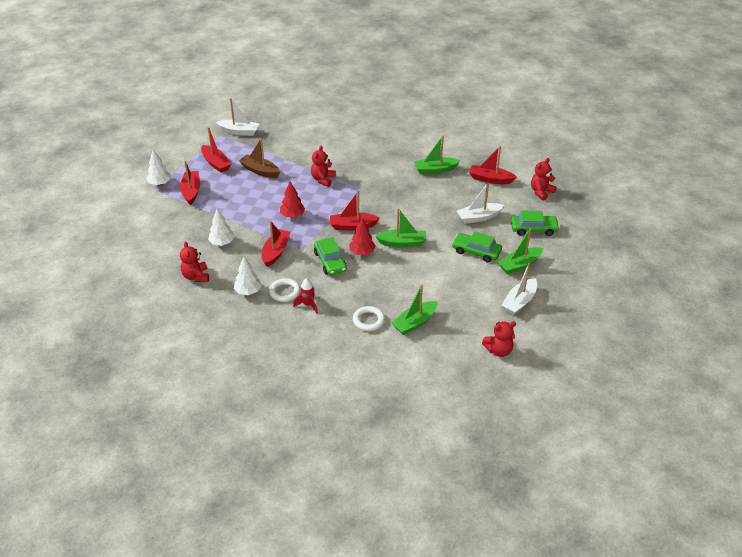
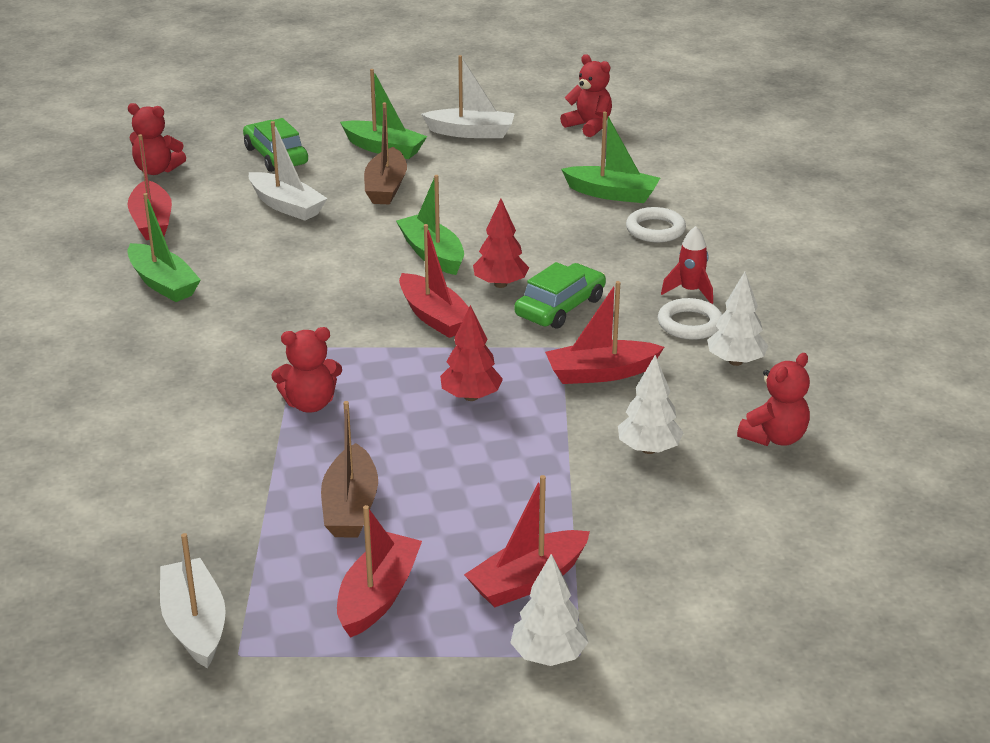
camera: 120 degrees left, 10 degrees down
(476, 251) = (386, 187): green car -> brown boat

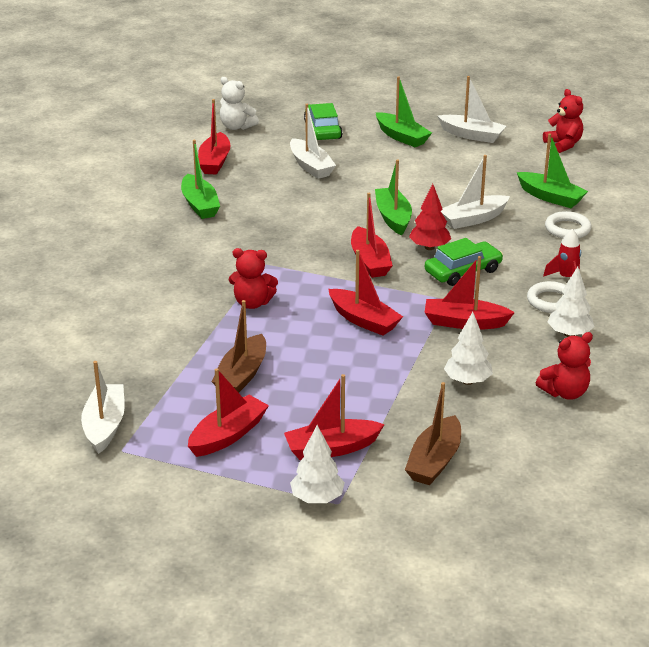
camera: 20 degrees right, 0 degrees up
(157, 170) = (237, 127): red teddy bear -> white teddy bear
(386, 187) = (387, 165): brown boat -> brown boat (434, 461)
(471, 397) = (363, 320): red tree -> red boat
(534, 238) = (473, 219): none -> white boat

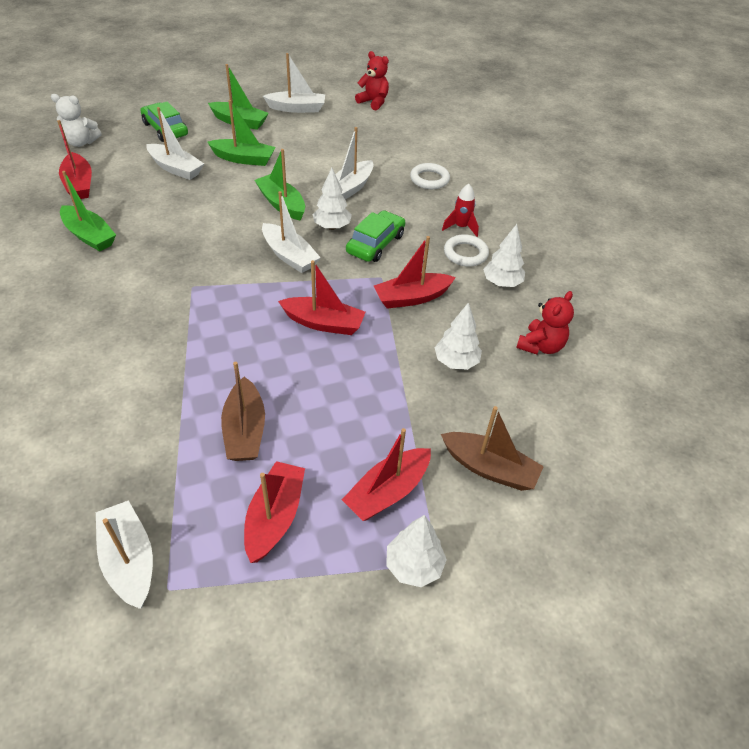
camera: 30 degrees left, 15 degrees up
(252, 303) = (206, 336): red teddy bear -> none
(370, 261) = (289, 256): red boat -> white boat
(429, 247) = (332, 227): red tree -> white tree
(434, 461) = (489, 468): brown boat -> brown boat turned 60 degrees counterclockwise
(550, 197) = (396, 152): green boat -> green boat (244, 159)

